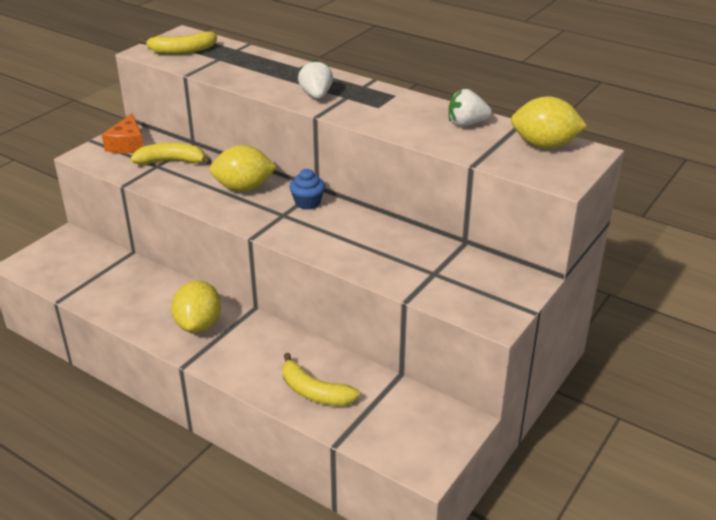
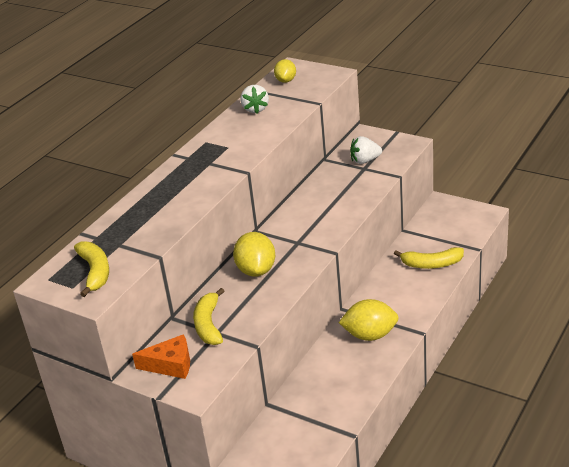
camera: 90 degrees left, 0 degrees up
(307, 203) = (278, 233): blue cupcake -> none
(314, 392) = (431, 264): yellow banana -> yellow banana turned 60 degrees clockwise
(316, 95) = (207, 177): white strawberry -> white strawberry (365, 161)
(544, 145) = (286, 80): yellow lemon -> yellow lemon, size x0.62

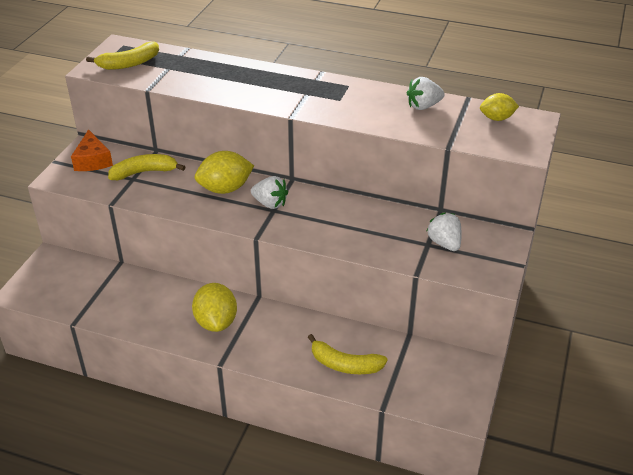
camera: 75 degrees right, 5 degrees up
(288, 244) = (270, 203): none -> white strawberry
(431, 264) = (345, 364): yellow banana -> yellow banana turned 60 degrees counterclockwise

